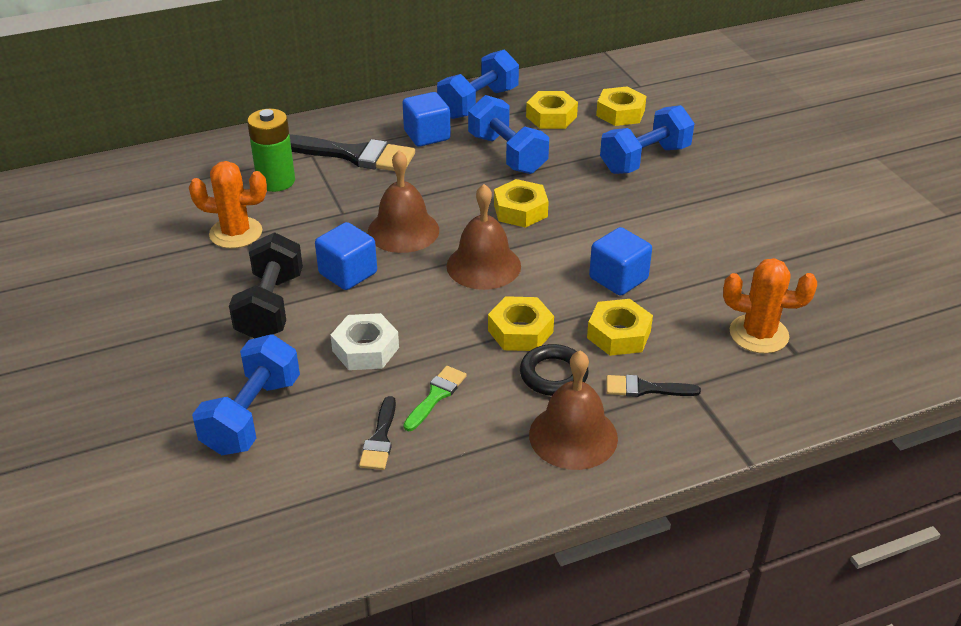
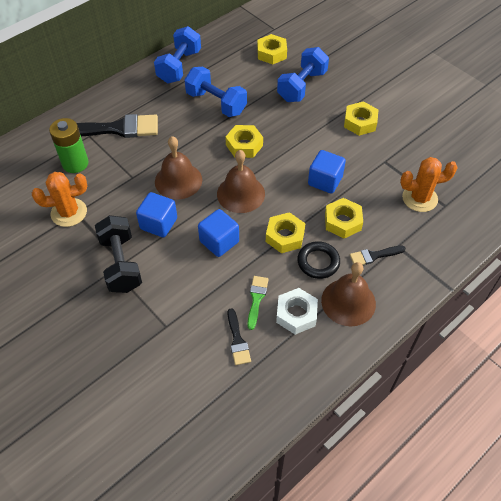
camera: 20 degrees left, 15 degrees up
(252, 415) = (150, 349): blue dumbbell -> none
(365, 349) = (197, 278): white nut -> white nut (296, 314)
(427, 135) = (158, 101): blue cube -> blue cube (219, 241)
(551, 117) = (230, 66): yellow nut -> yellow nut (360, 122)

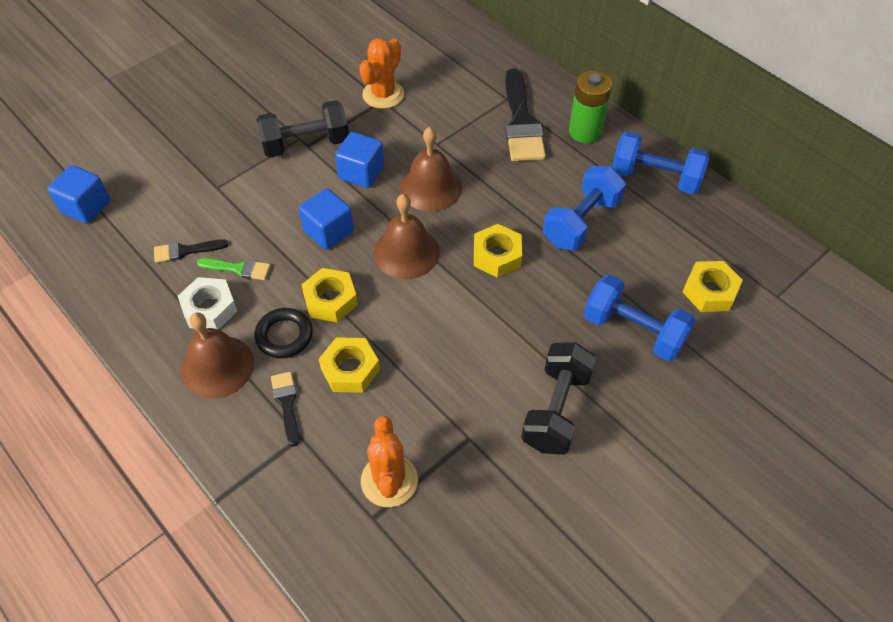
camera: 90 degrees right, 0 degrees up
(69, 212) = (383, 94): orange cactus -> orange cactus turned 45 degrees clockwise
(75, 163) = (459, 91): green battery -> green battery (585, 132)
(325, 181) = (428, 352): blue cube -> blue cube (86, 207)
(360, 122) = (556, 410): yellow nut -> black dumbbell

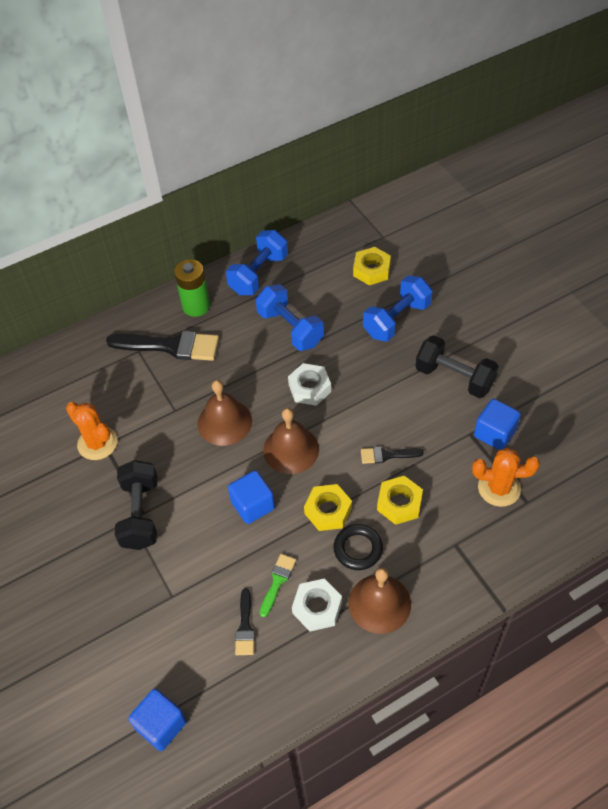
camera: 75 degrees left, 0 degrees up
(286, 404) = (424, 552): black brush -> black brush (387, 455)
(361, 173) = (191, 472): blue cube -> blue cube (494, 433)
(497, 255) = (309, 388): yellow nut -> white nut

